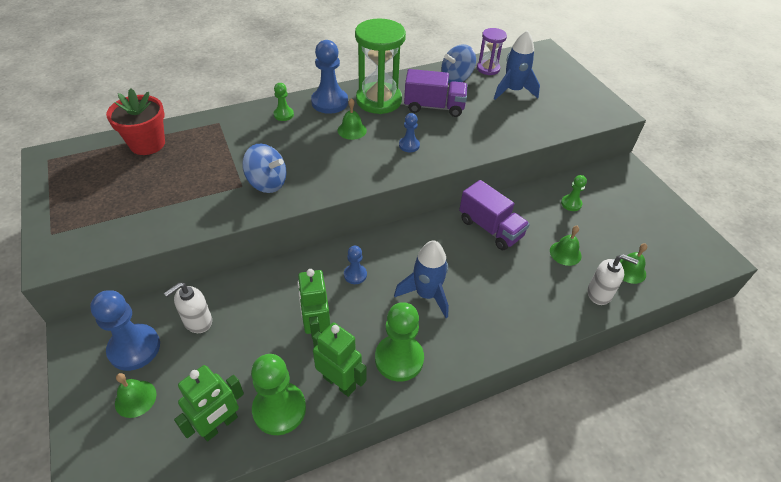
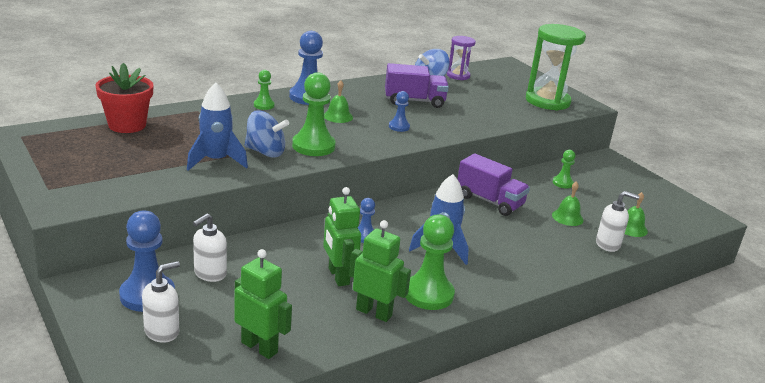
camera: 10 degrees left, 20 degrees down
(135, 398) = (162, 331): green bell -> white soap dispenser
(219, 425) = (259, 347): green robot -> green robot turned 90 degrees counterclockwise
(279, 409) = (318, 333): green pawn -> green pawn (313, 146)
(379, 100) = (357, 96): green hourglass -> green hourglass (547, 101)
(513, 91) = (487, 91): blue rocket -> blue rocket (216, 161)

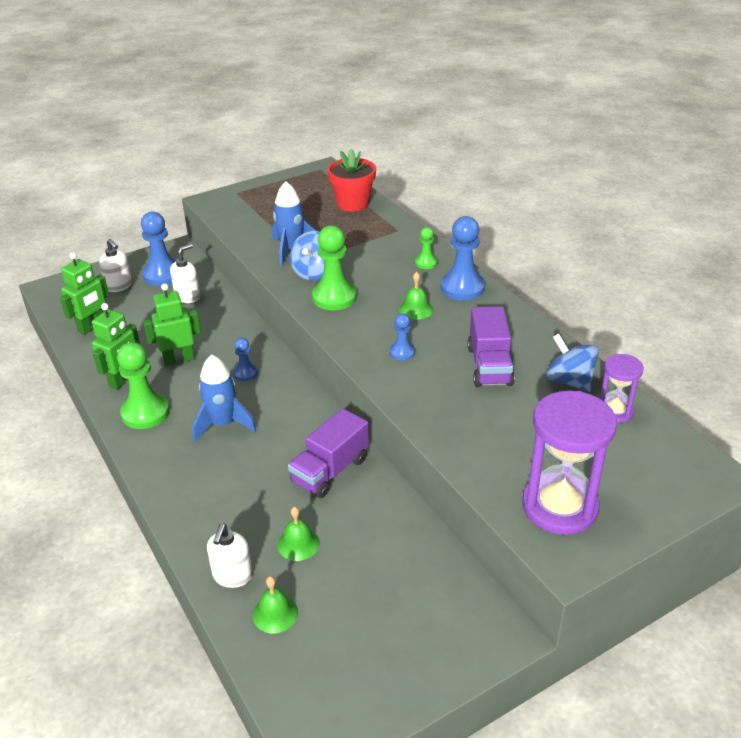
camera: 95 degrees right, 10 degrees up
(210, 273) = (188, 297): white soap dispenser -> white soap dispenser turned 90 degrees clockwise
(547, 101) = (559, 506): green hourglass -> purple hourglass
(562, 183) = (396, 554): green pawn -> none

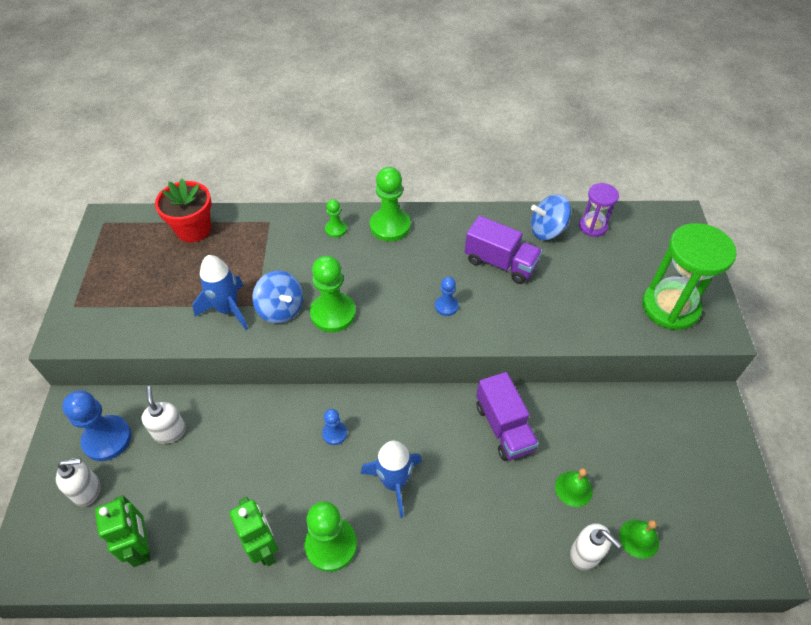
camera: 60 degrees left, 15 degrees up
(179, 359) = (269, 482): green robot -> none
(416, 309) = (395, 269): green bell -> none
(462, 288) = (390, 226): blue pawn -> green pawn
(559, 506) = (670, 307): purple hourglass -> green hourglass

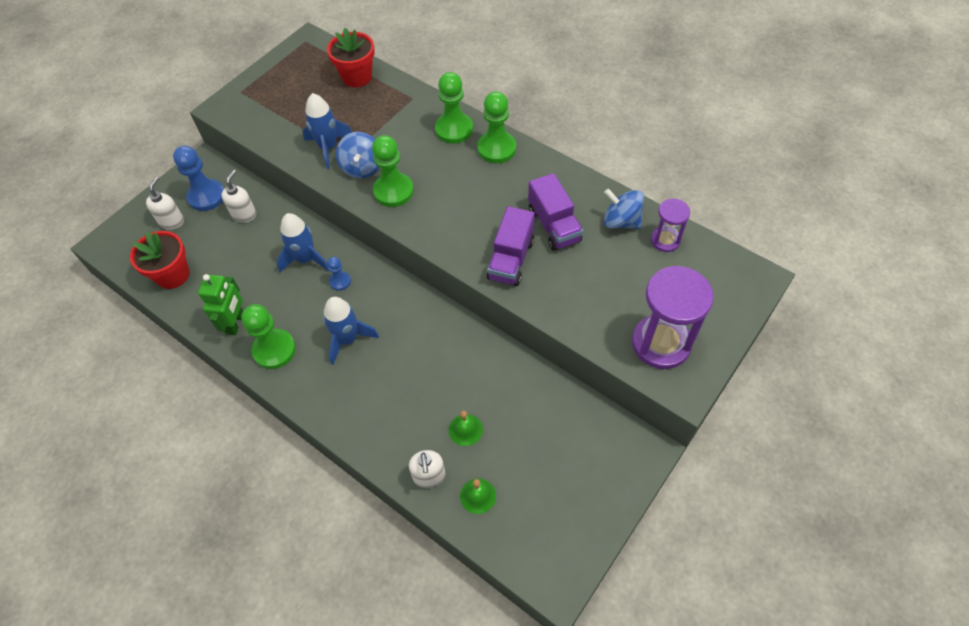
camera: 40 degrees right, 5 degrees up
(87, 490) = (172, 221): white soap dispenser -> white soap dispenser turned 105 degrees counterclockwise
(142, 546) = (172, 275): green robot -> red flower pot
(279, 434) = (306, 259): none -> blue rocket
(336, 229) = (454, 129): green pawn -> green pawn, size x1.89
(446, 306) = (478, 233): blue pawn -> none
(504, 427) = (458, 354): purple truck -> purple truck (511, 259)
(670, 307) = (661, 343): green hourglass -> purple hourglass

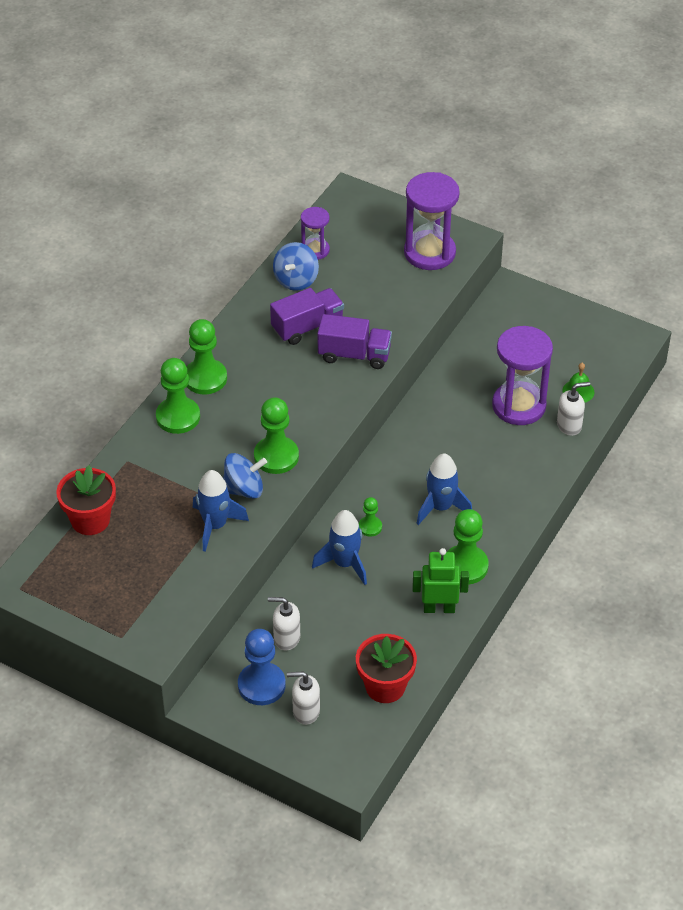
camera: 100 degrees left, 10 degrees down
(340, 281) = (370, 527): blue pawn -> green pawn
(465, 429) = (519, 406): green bell -> purple hourglass

